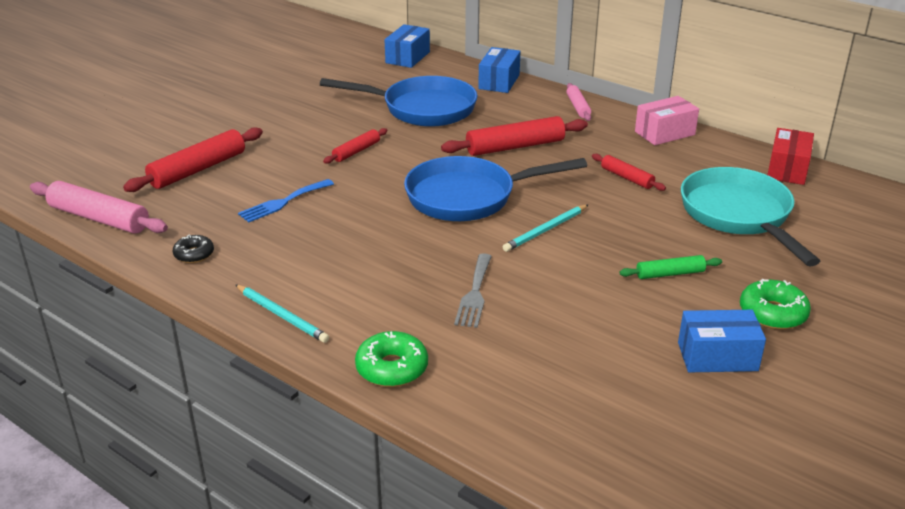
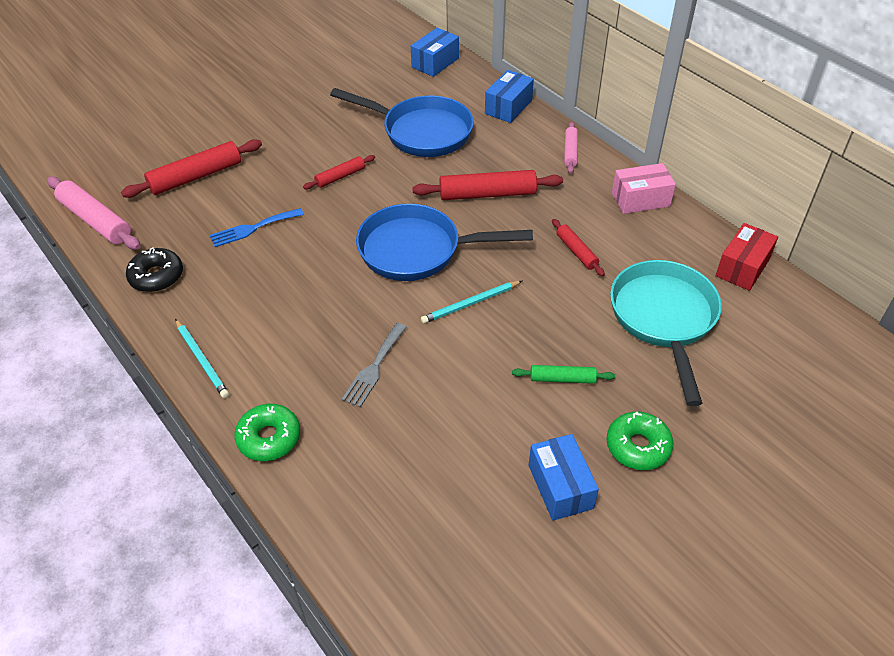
camera: 15 degrees right, 15 degrees up
(194, 254) = (156, 276): black donut -> black donut, size x1.55
(717, 356) = (560, 486): blue box -> blue box turned 60 degrees clockwise

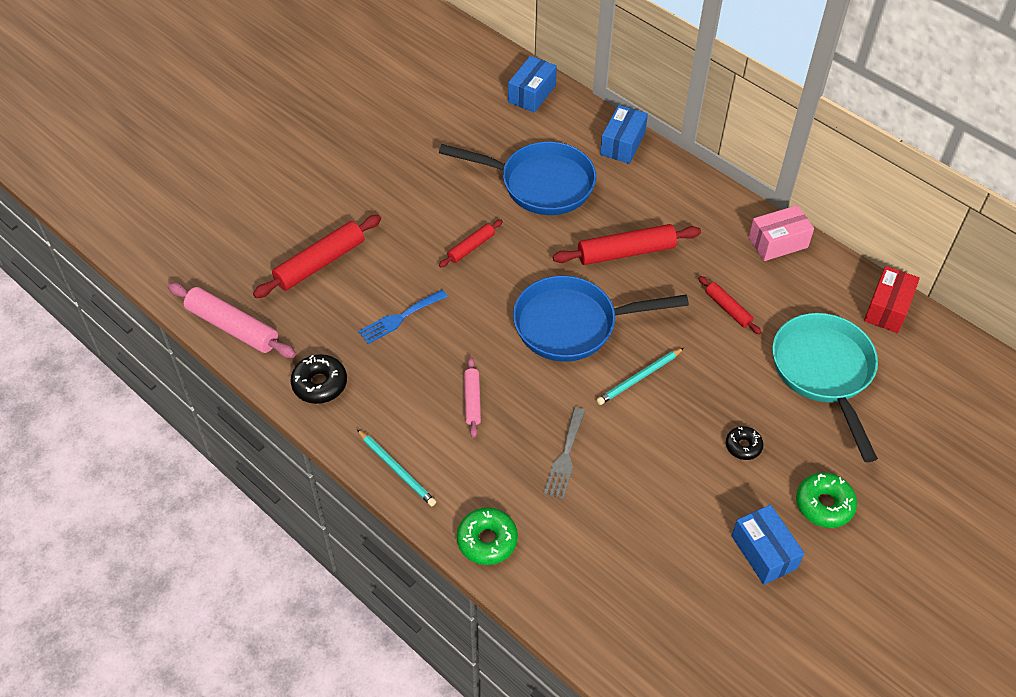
camera: 10 degrees left, 5 degrees up
(562, 379) = (743, 446): green rolling pin -> black donut
(570, 152) = (698, 193): pink rolling pin -> pink rolling pin (472, 400)

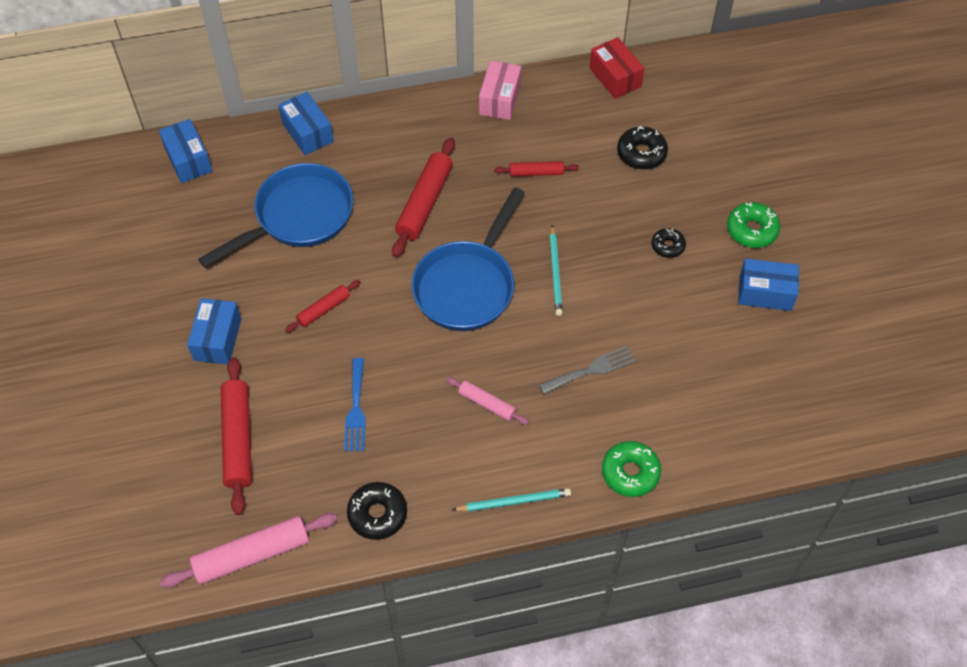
camera: 55 degrees left, 5 degrees up
(393, 202) = (217, 339): none -> blue box
(471, 247) = (324, 309): red rolling pin -> red rolling pin turned 60 degrees clockwise
(565, 457) = (591, 370): grey fork -> grey fork turned 75 degrees counterclockwise
(824, 373) = (641, 153): turquoise pan -> black donut

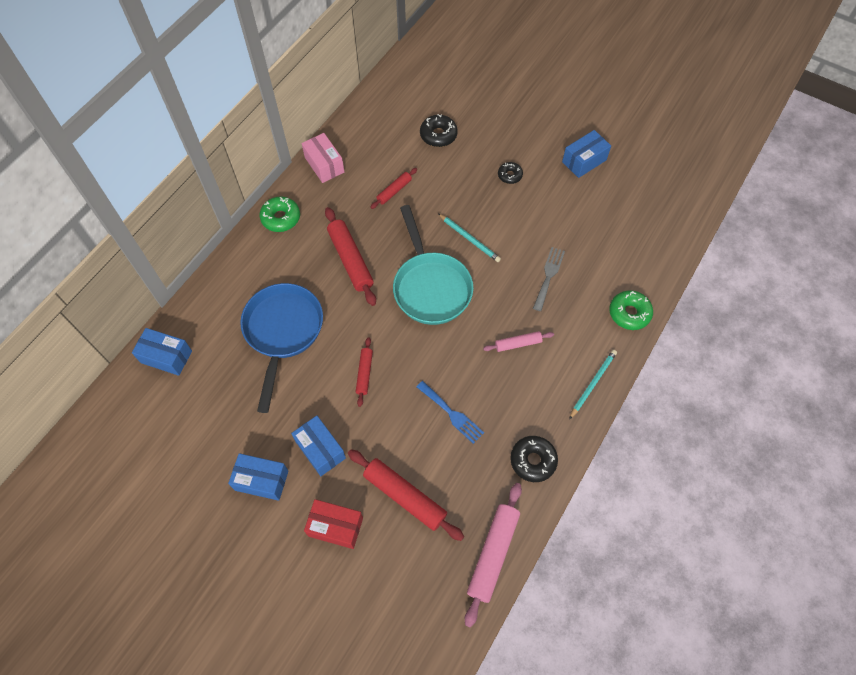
camera: 45 degrees left, 5 degrees up
(308, 132) = (227, 276): blue box -> blue box (261, 480)
(467, 285) = (430, 287): blue pan -> turquoise pan
(615, 77) = (375, 103): red box -> red box (335, 527)
(752, 230) = (540, 133): green donut -> green donut (281, 218)

